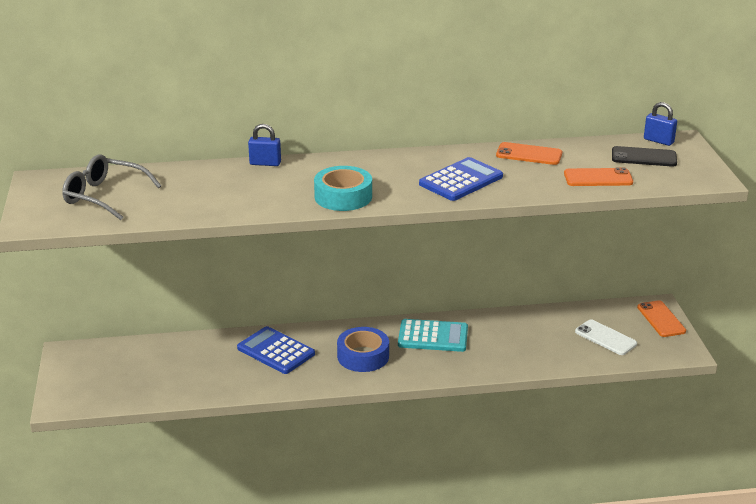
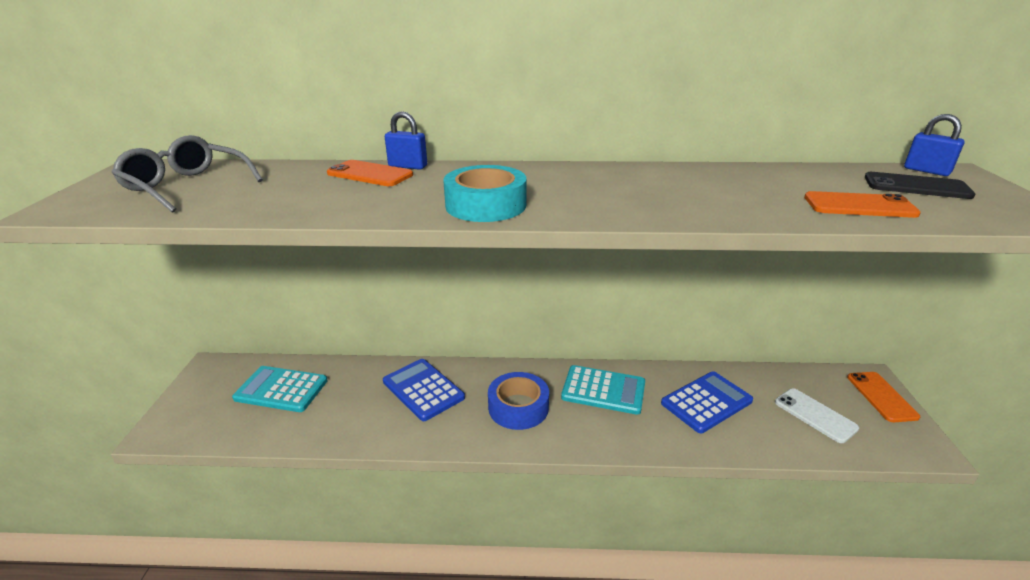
camera: 10 degrees right, 0 degrees up
(147, 363) = (281, 389): none -> turquoise calculator
(461, 180) = (655, 197): blue calculator -> blue calculator (706, 402)
(529, 154) = (748, 175): orange phone -> orange phone (370, 174)

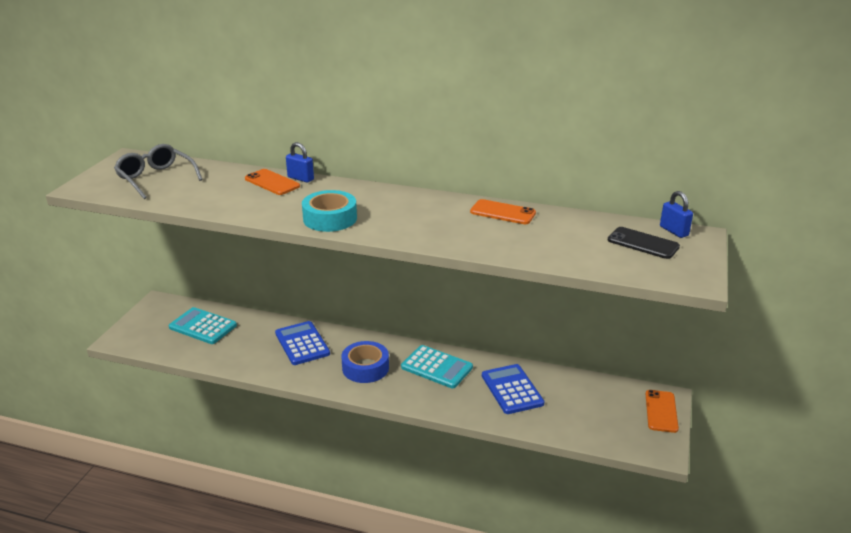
camera: 15 degrees right, 0 degrees up
(706, 402) = (512, 389): blue calculator -> blue calculator turned 90 degrees counterclockwise
(815, 415) = (592, 414): white phone -> none
(859, 206) = (576, 253): orange phone -> orange phone (502, 212)

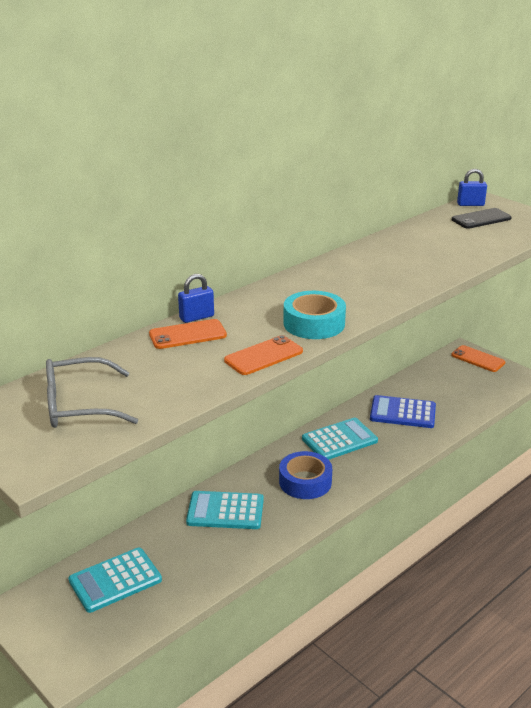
camera: 60 degrees left, 0 degrees up
(302, 343) = (225, 511): blue calculator -> turquoise calculator
(502, 212) = (381, 249): orange phone -> orange phone (263, 356)

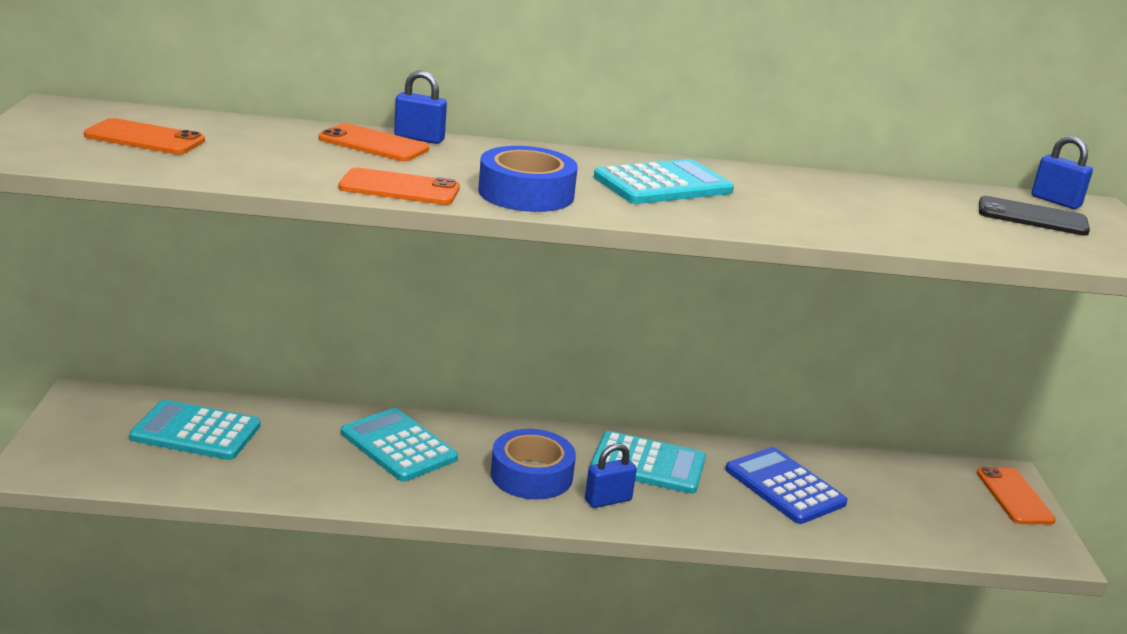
camera: 40 degrees right, 5 degrees down
(78, 405) = (144, 138): grey glasses -> orange phone
(314, 323) = (526, 193): turquoise tape -> blue tape
(345, 282) = (663, 184): none -> turquoise calculator
(353, 471) = (608, 500): none -> blue padlock

